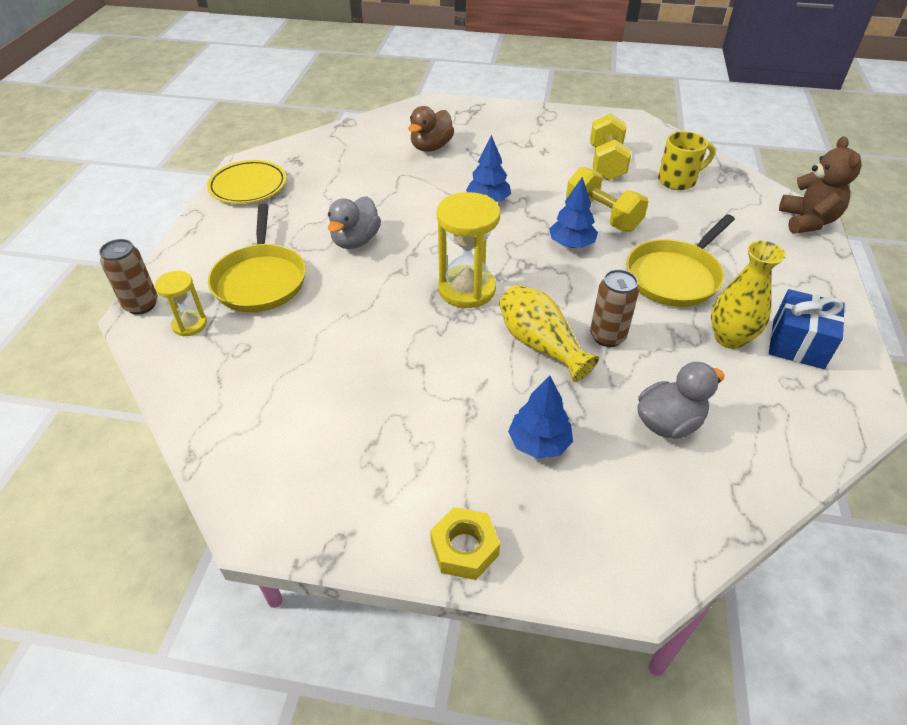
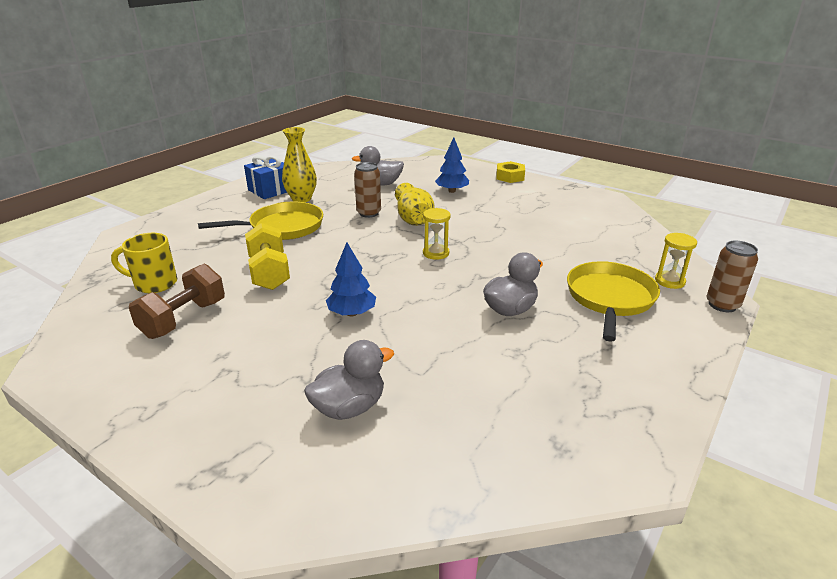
camera: 155 degrees left, 15 degrees down
(248, 186) = (634, 415): yellow plate -> none
(431, 147) = (349, 407): brown duck -> grey duck
(466, 289) = (436, 253): yellow hourglass -> yellow hourglass, size x0.56
(571, 244) = (324, 260): blue tree -> none
(606, 163) = (184, 319): yellow dumbbell -> brown dumbbell
(807, 221) = (131, 232): brown teddy bear -> none

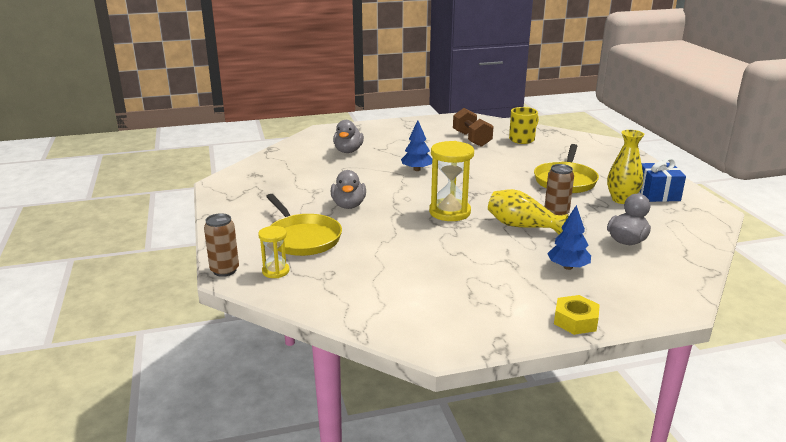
camera: 130 degrees right, 5 degrees down
(269, 273) = (496, 163): yellow dumbbell -> none
(436, 253) = (449, 212): yellow hourglass -> yellow hourglass, size x1.79

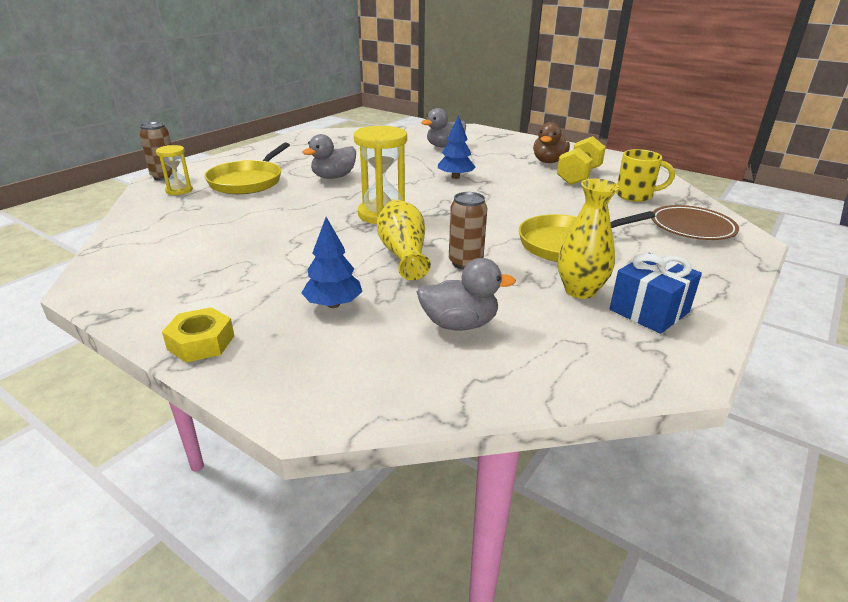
camera: 50 degrees right, 5 degrees up
(433, 136) = (548, 161): none -> brown duck
(471, 139) = (579, 176): brown dumbbell -> yellow dumbbell
(581, 146) = (692, 227): none -> brown plate

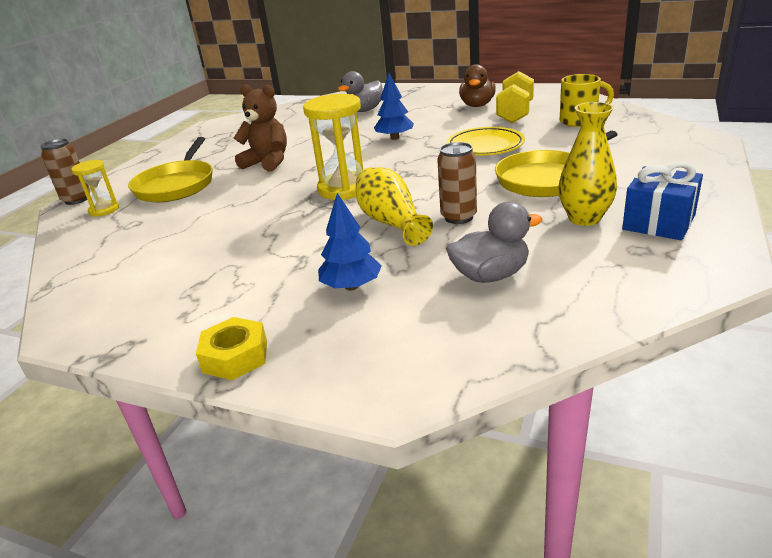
camera: 10 degrees left, 0 degrees up
(333, 177) = (267, 162): grey duck -> brown teddy bear
(531, 201) = (485, 146): none -> yellow plate
(692, 227) = (649, 139): brown plate -> none

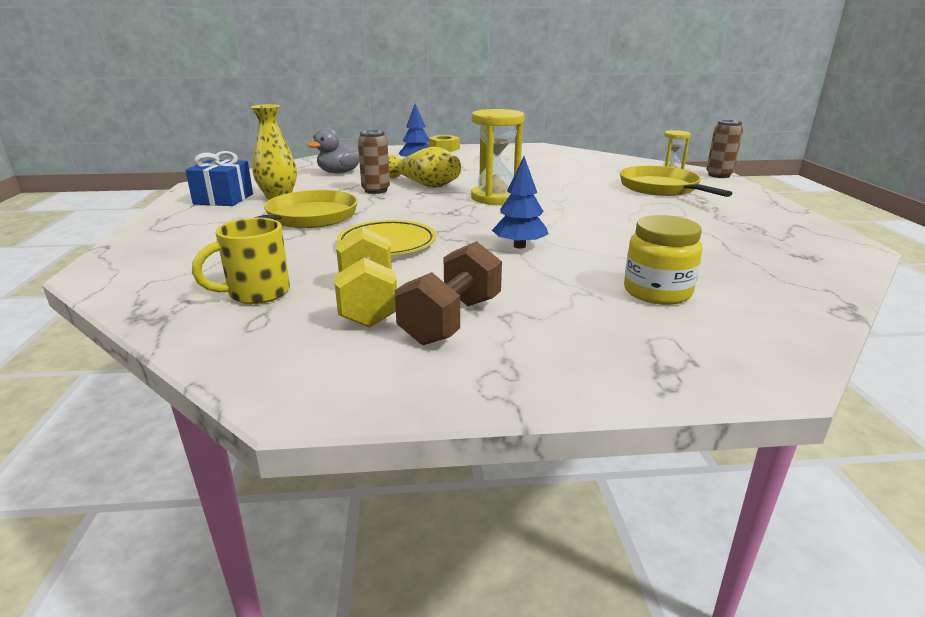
camera: 150 degrees right, 5 degrees down
(267, 162) = (621, 210): brown teddy bear -> none
(364, 110) = (657, 292): grey duck -> yellow jar
(477, 105) = (451, 320): brown duck -> brown dumbbell

